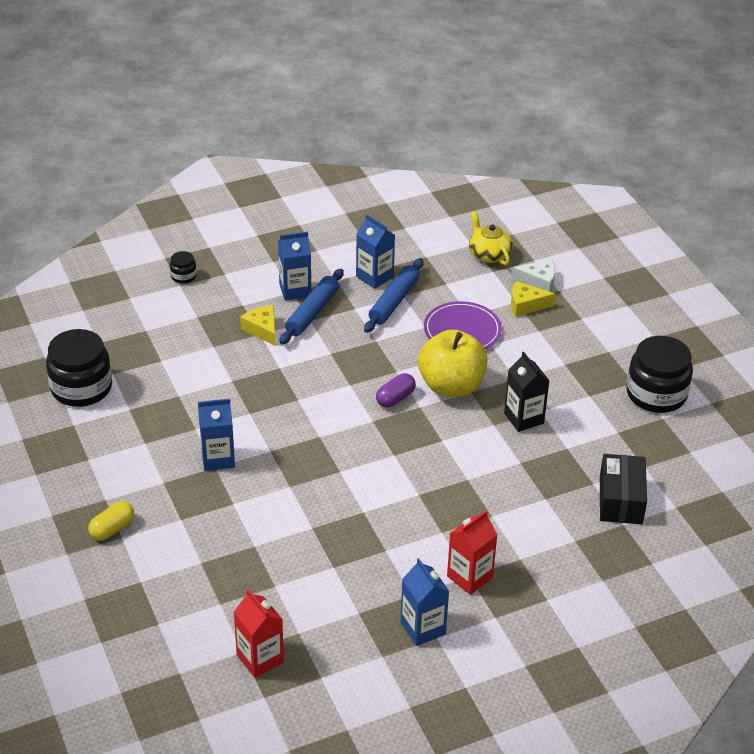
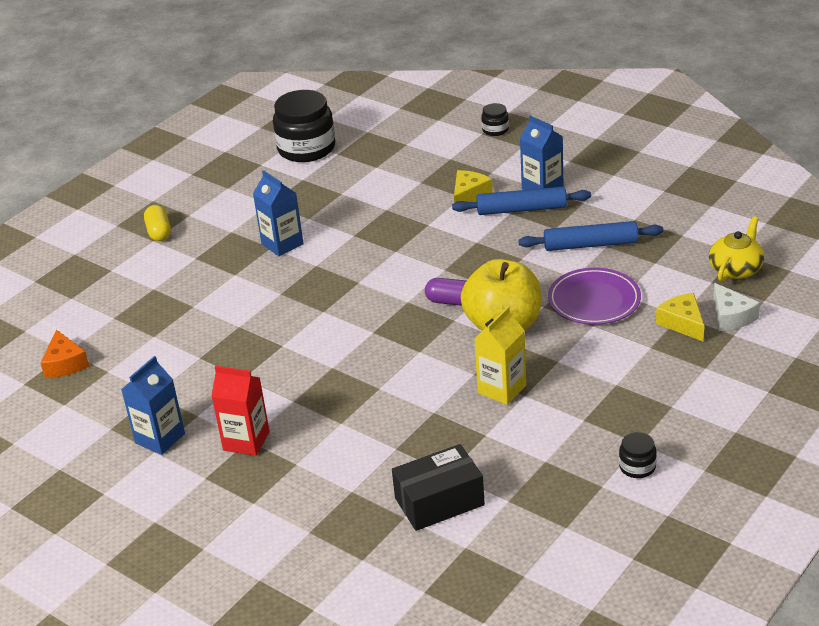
camera: 65 degrees right, 5 degrees down
(112, 529) = (159, 232): yellow capsule -> yellow capsule turned 60 degrees clockwise
(260, 658) = (65, 363): red carton -> orange cheese
(374, 277) = (614, 220): blue carton -> none
(524, 418) = (502, 389): black carton -> yellow carton
(656, 394) = (637, 467): black jar -> black jar, size x0.46

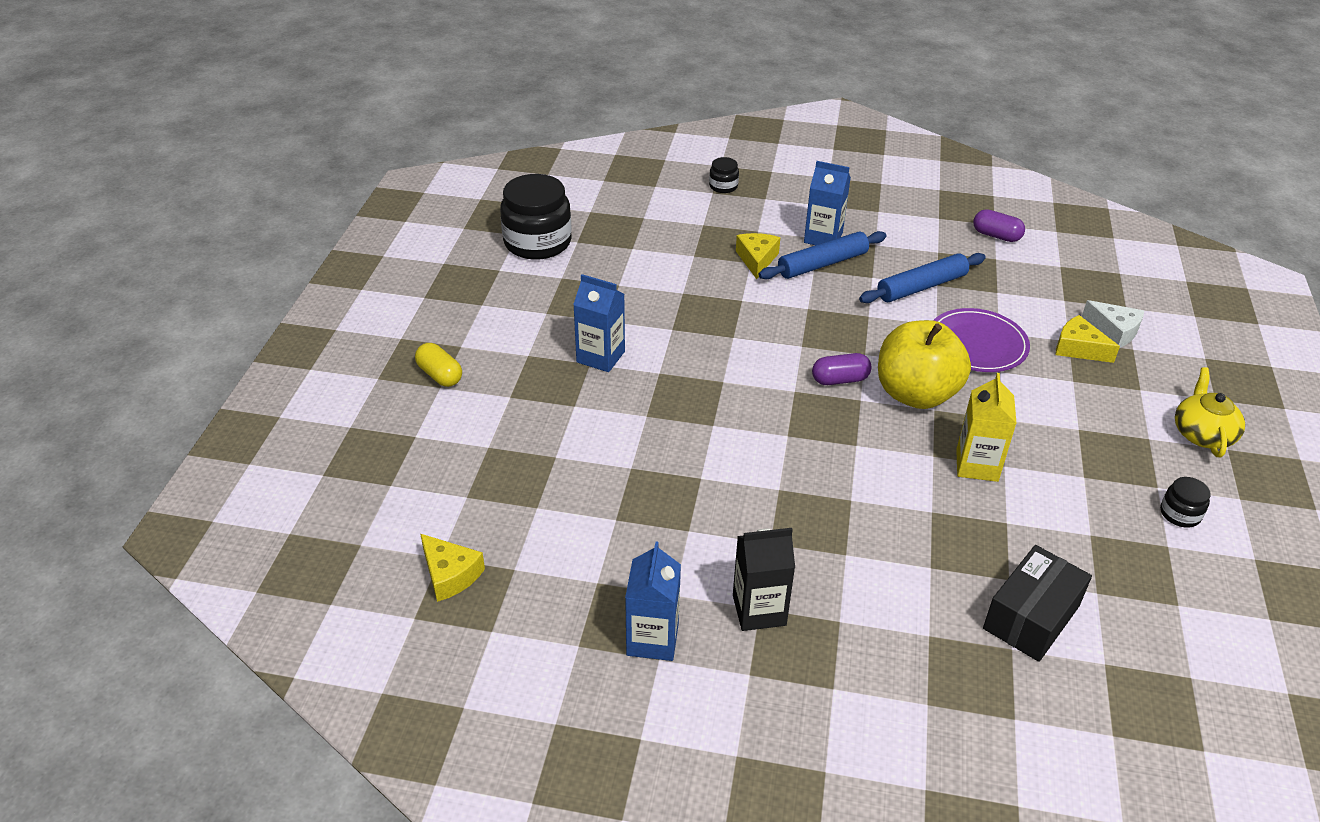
camera: 30 degrees left, 5 degrees up
(65, 363) = (450, 574): orange cheese -> yellow cheese
(246, 441) = (759, 610): red carton -> black carton
(703, 216) = (996, 235): none -> purple capsule
(736, 269) = (1073, 282): yellow teapot -> yellow teapot (1202, 434)

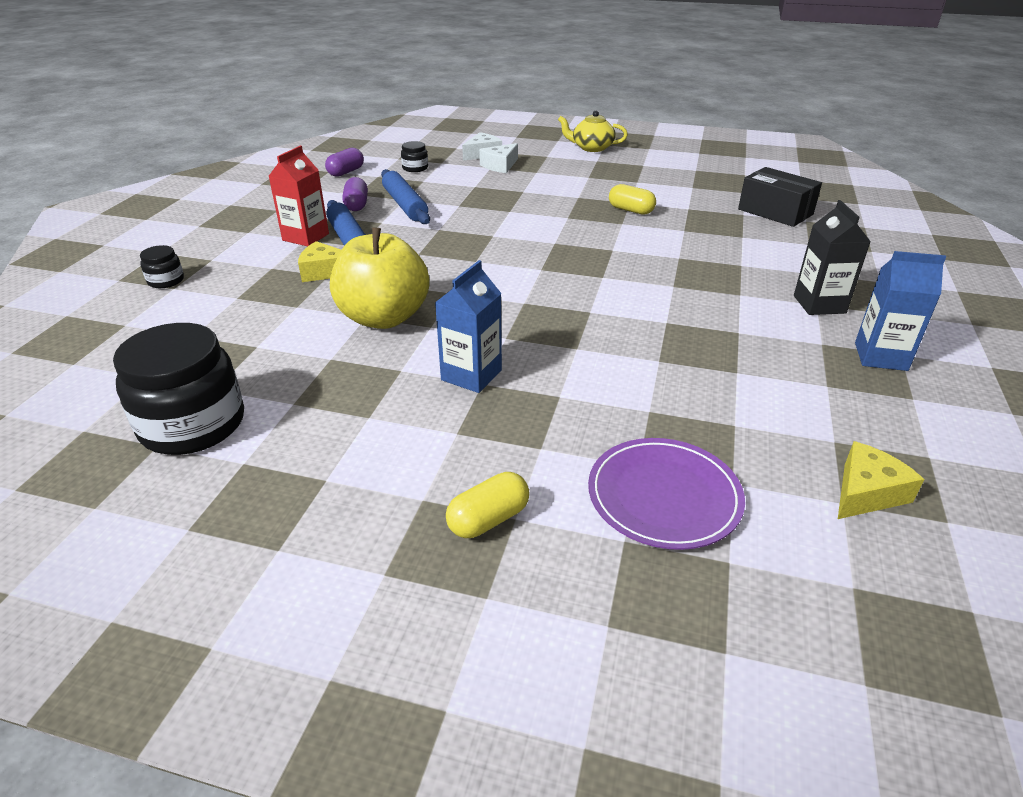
camera: 85 degrees left, 5 degrees down
(823, 238) = (305, 237): blue carton -> red carton
(840, 380) = (527, 248): purple capsule -> purple capsule (356, 205)
(916, 394) = (548, 221): yellow apple -> yellow apple (383, 318)
(977, 344) = (488, 194): purple plate -> purple plate (664, 496)
(977, 465) = (630, 210): yellow carton -> yellow capsule
(1078, 348) = (500, 166): yellow cheese -> white cheese
(1180, 514) = (666, 163): black jar -> black jar (415, 168)

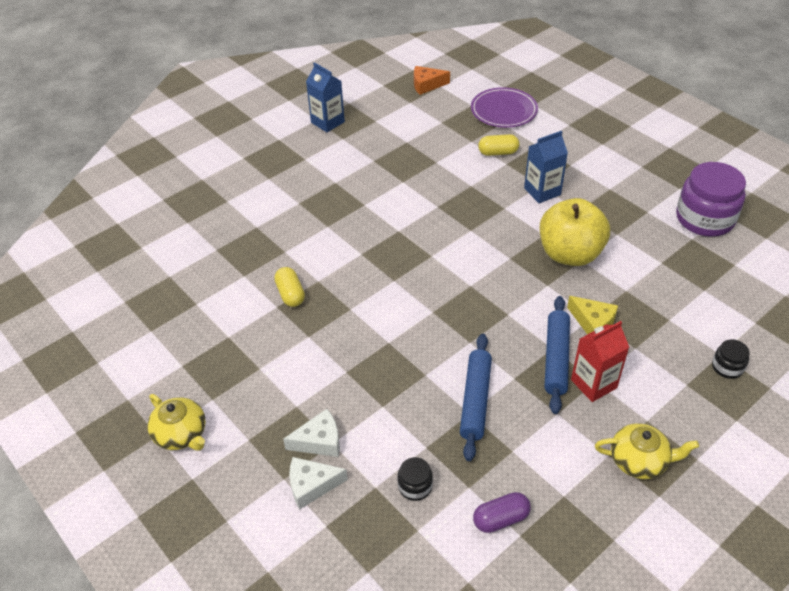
camera: 145 degrees left, 10 degrees up
(193, 424) = (704, 219): black jar -> purple jar
(250, 213) = (639, 460): none -> yellow teapot
(356, 205) = (523, 424): purple capsule -> none
(488, 519) = (580, 127): yellow capsule -> yellow capsule (498, 152)
(775, 212) = (190, 241): black box -> none
(819, 304) = (304, 158): black carton -> none
(866, 492) = (426, 85): yellow cheese -> orange cheese

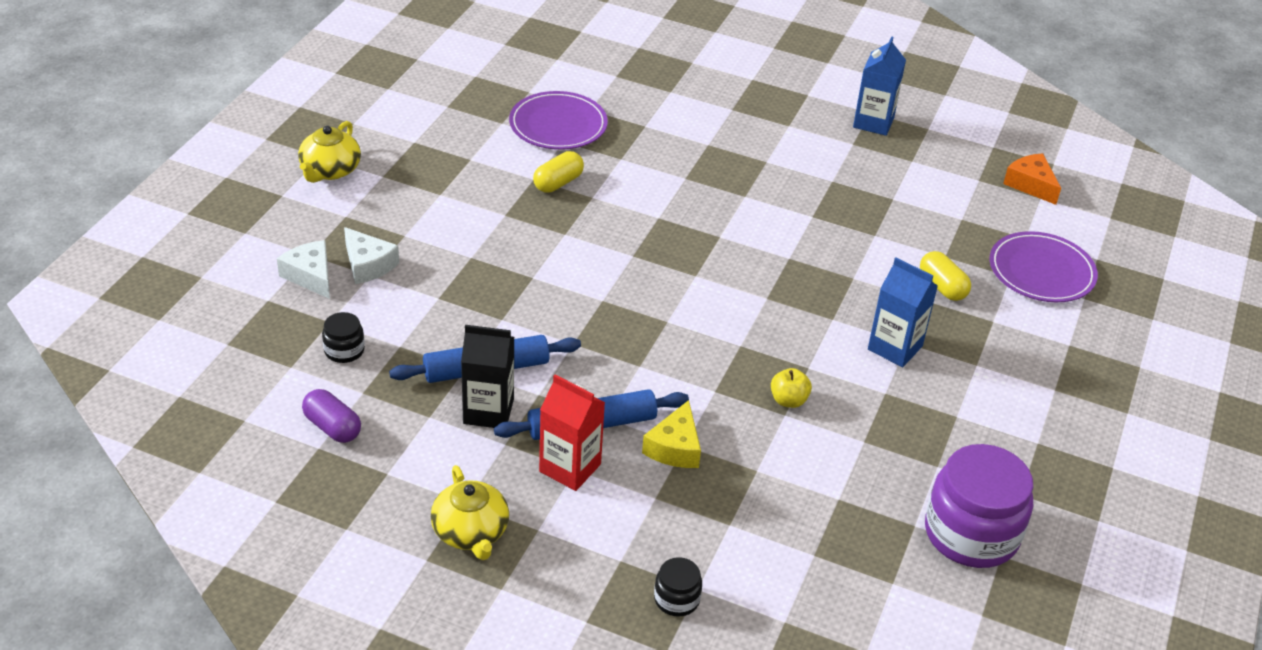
camera: 60 degrees right, 5 degrees down
(222, 272) = (558, 125): none -> purple plate
(521, 413) = (488, 411): none -> black carton
(570, 254) = (788, 400): yellow apple -> yellow apple, size x0.40

